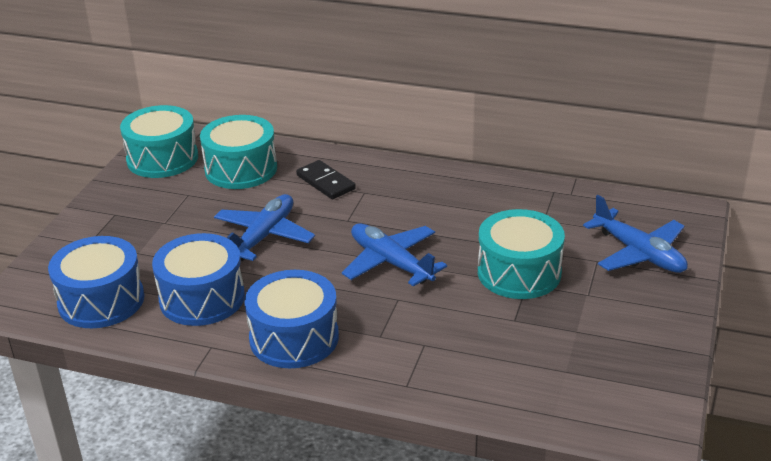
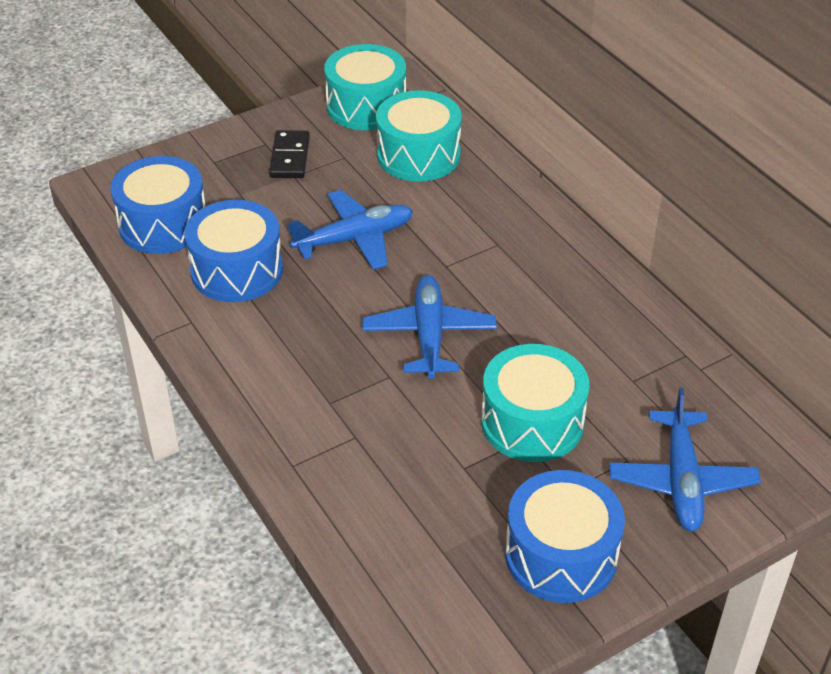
camera: 40 degrees right, 10 degrees up
(294, 338) = (261, 357): blue drum -> blue drum (561, 555)
(326, 182) = (475, 213): black domino -> black domino (290, 157)

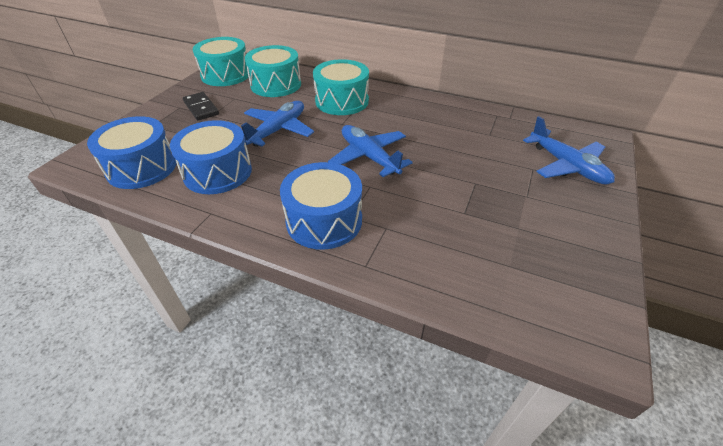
camera: 35 degrees left, 0 degrees up
(532, 422) = (469, 173): turquoise drum -> turquoise drum (342, 101)
(561, 555) = (567, 231): blue drum -> blue drum (324, 220)

